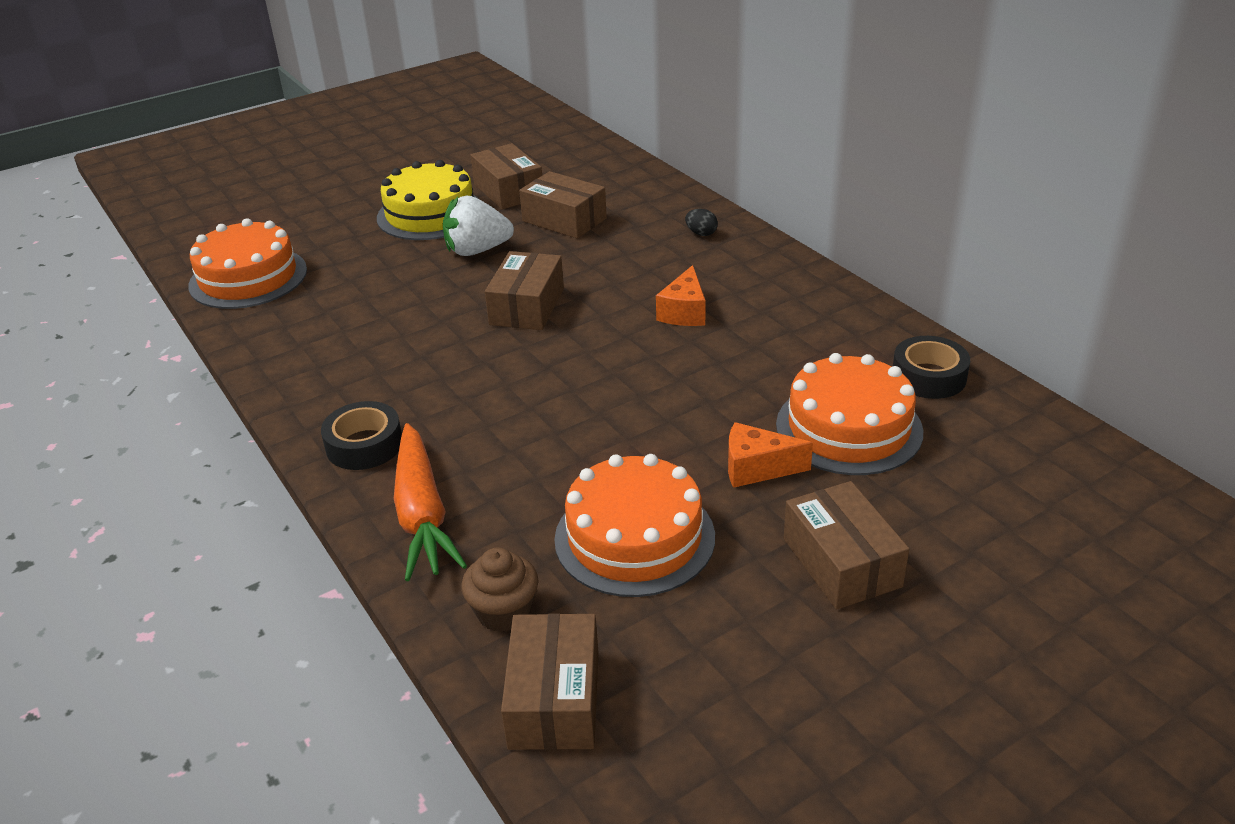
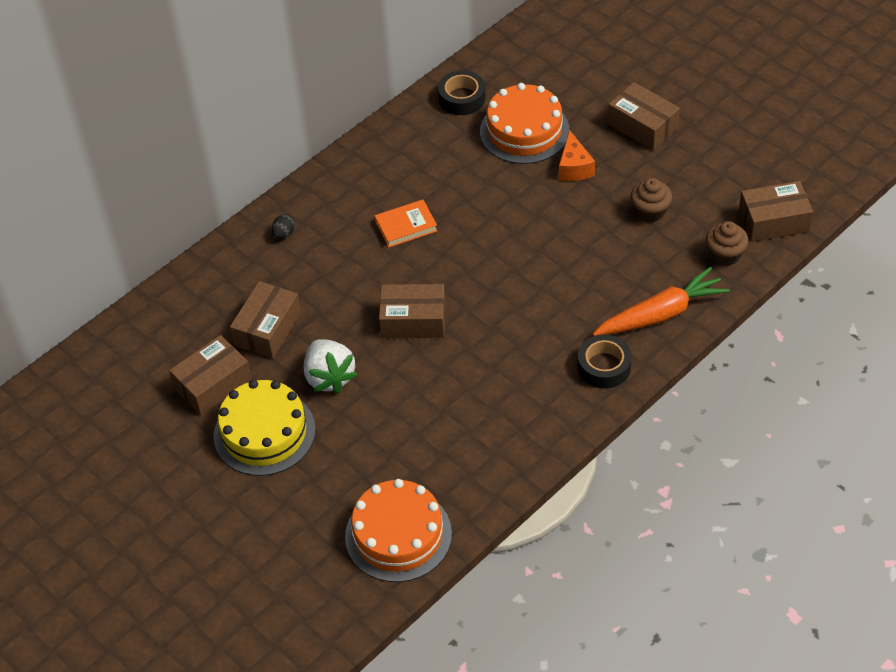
camera: 100 degrees left, 15 degrees up
(634, 537) = (650, 211): orange cake -> brown cupcake
(684, 312) = (406, 226): orange cheese -> orange book
(841, 562) = (642, 126): brown box -> brown box turned 75 degrees clockwise

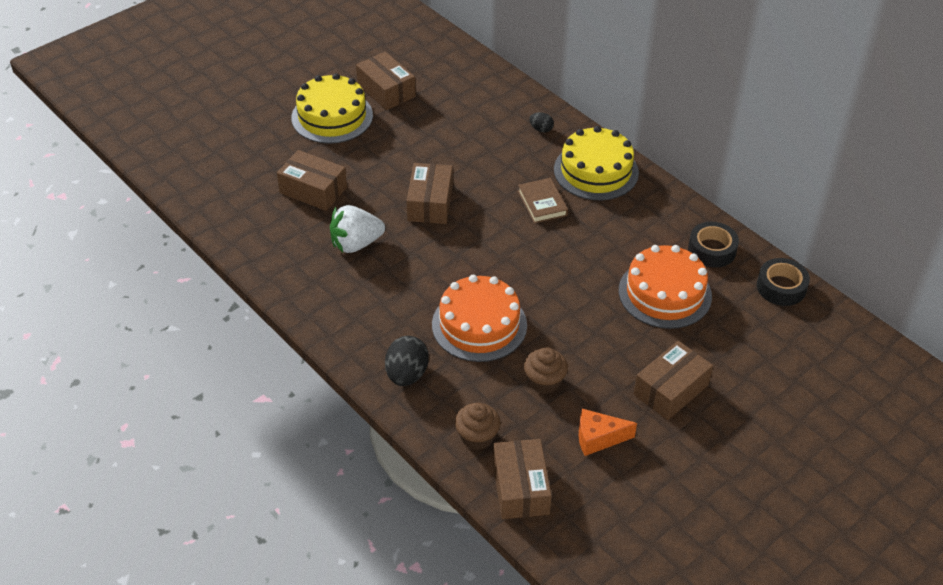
camera: 90 degrees right, 5 degrees down
(267, 329) = (436, 119): brown box -> brown box (313, 190)
(329, 377) = (379, 152): white strawberry -> white strawberry (356, 244)
(352, 185) = (596, 171): none -> yellow cake
(398, 535) = (213, 185): orange cake -> orange cake (479, 325)
(406, 226) = (542, 203): orange book -> brown book
(574, 167) = (611, 327): orange cheese -> orange cheese (598, 438)
(604, 366) = (351, 325): black tape -> black tape (781, 287)
(661, 314) = (407, 374): orange carrot -> black egg

